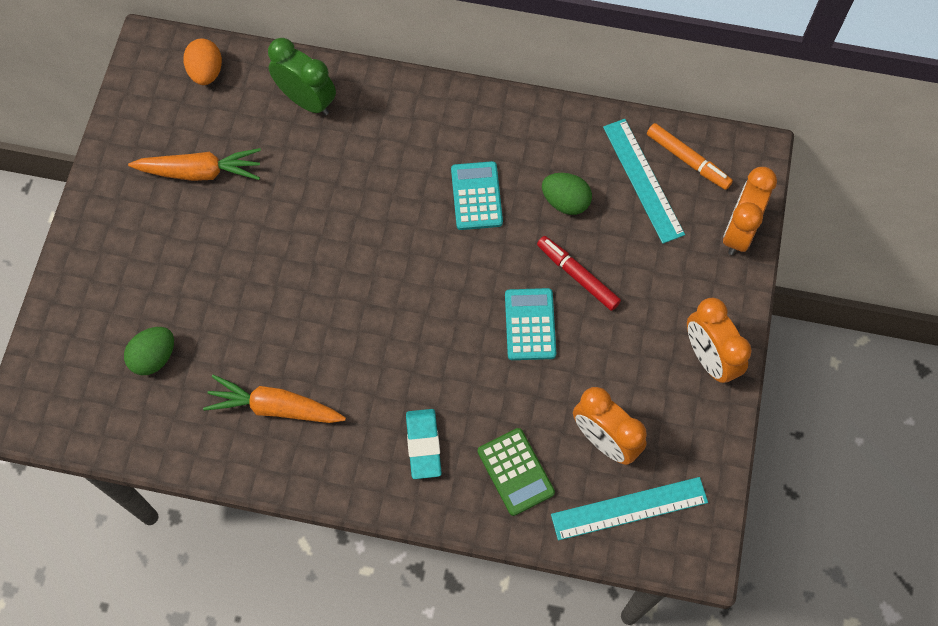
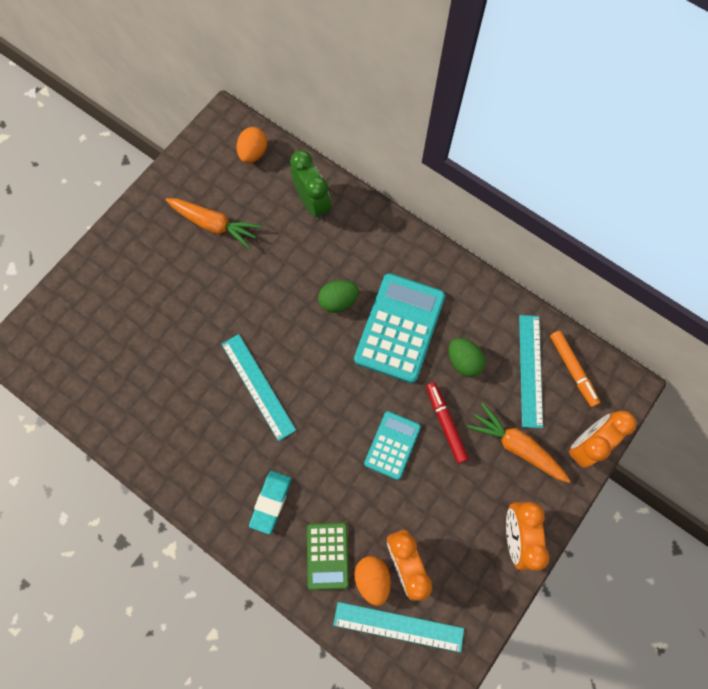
camera: 25 degrees right, 5 degrees up
(154, 357) = (118, 347): green egg -> green egg (338, 301)
(275, 407) = (181, 423): orange carrot -> orange carrot (516, 446)
(345, 328) = (258, 386): none -> turquoise ruler
(476, 196) = (400, 328): turquoise calculator -> turquoise calculator, size x1.76
(577, 473) = (372, 578): none -> orange egg

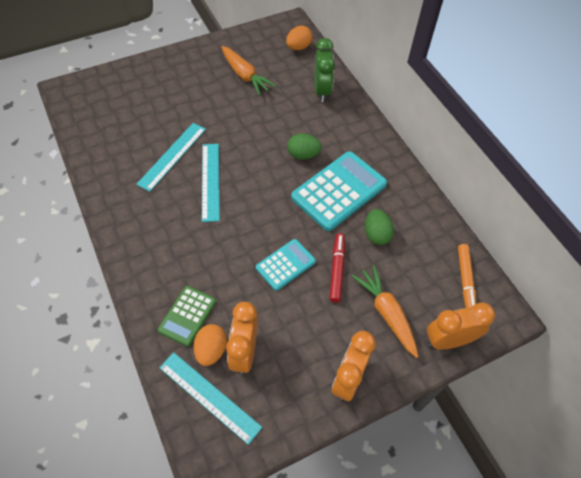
camera: 25 degrees right, 15 degrees down
(271, 502) = (170, 258): turquoise eraser -> none
(530, 370) = (428, 265): turquoise ruler -> turquoise ruler (172, 156)

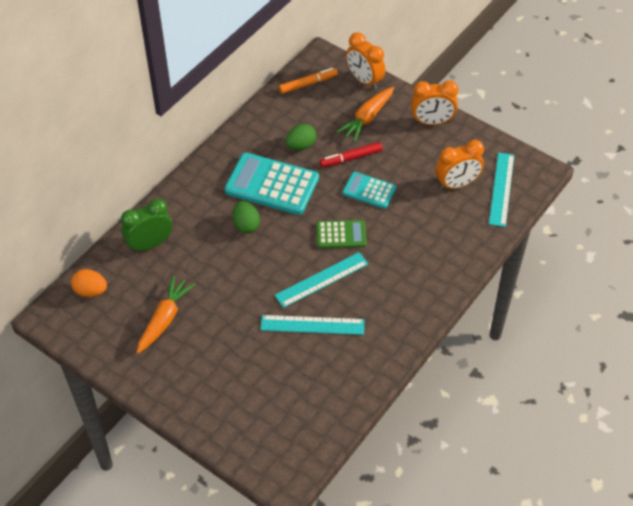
camera: 115 degrees left, 5 degrees down
(187, 316) = (456, 231): green calculator -> green calculator (341, 235)
(211, 350) = (470, 204): orange egg -> none

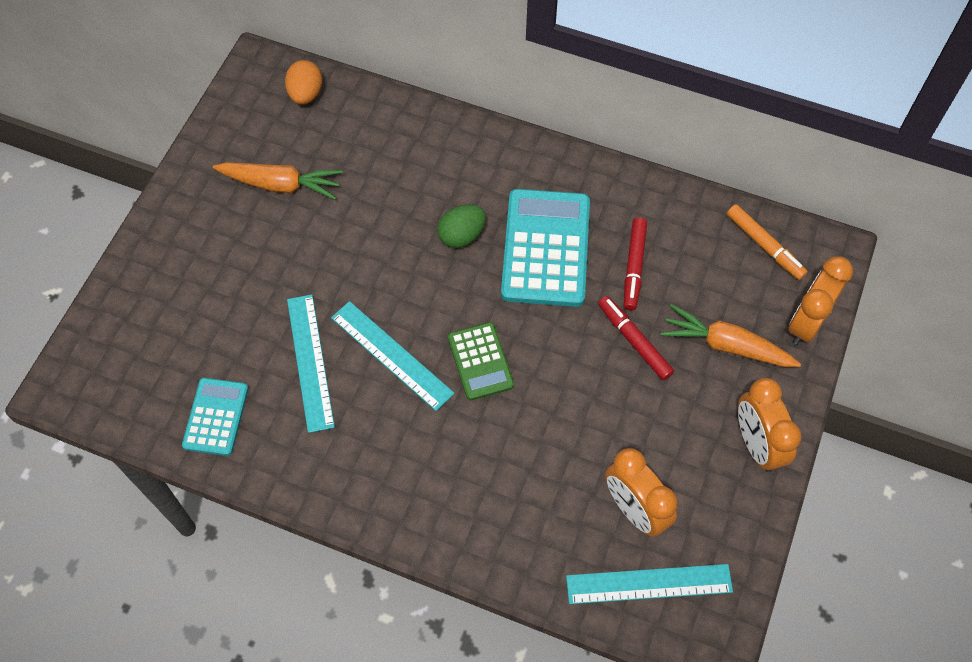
camera: 75 degrees right, 10 degrees up
(150, 244) = (396, 134): green clock -> none
(301, 146) = (634, 267): green egg -> red marker
(369, 191) = (577, 381): turquoise calculator -> turquoise calculator (216, 417)

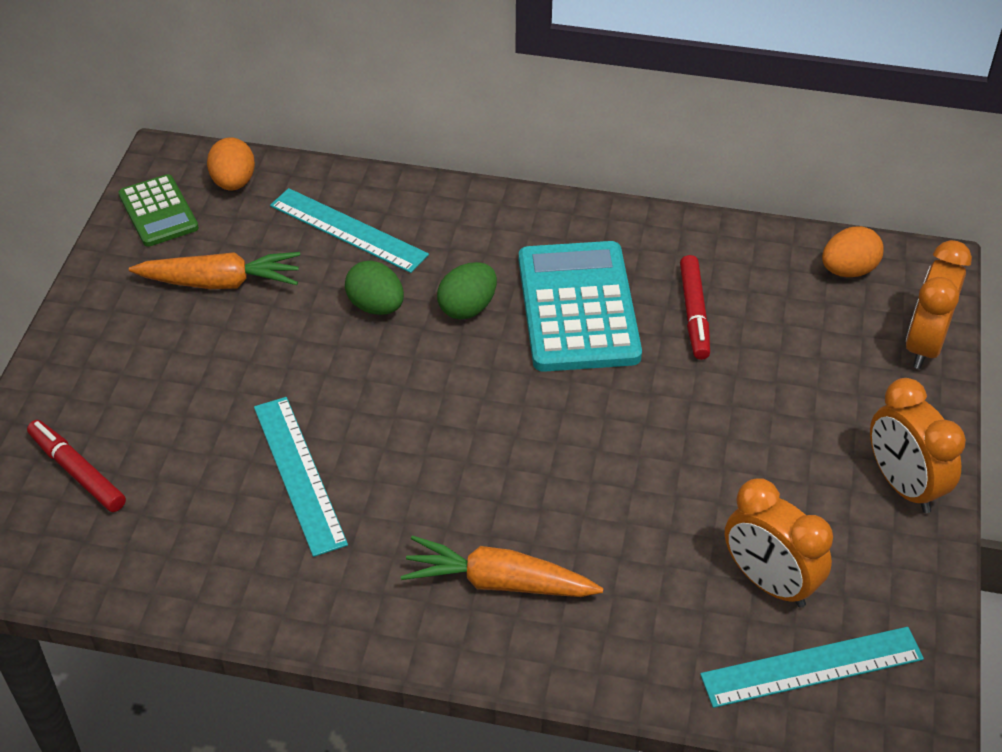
camera: 10 degrees left, 15 degrees down
(216, 417) = (183, 556): turquoise calculator -> none
(391, 355) = (406, 451): turquoise ruler -> turquoise ruler (348, 230)
(393, 224) = (376, 306): none -> green egg
(480, 361) = (524, 442): green calculator -> green calculator (158, 212)
(634, 341) = (716, 393): red marker -> red marker (77, 472)
(726, 345) = (832, 382): orange carrot -> orange carrot (498, 582)
(764, 246) = (848, 270): orange marker -> orange egg

